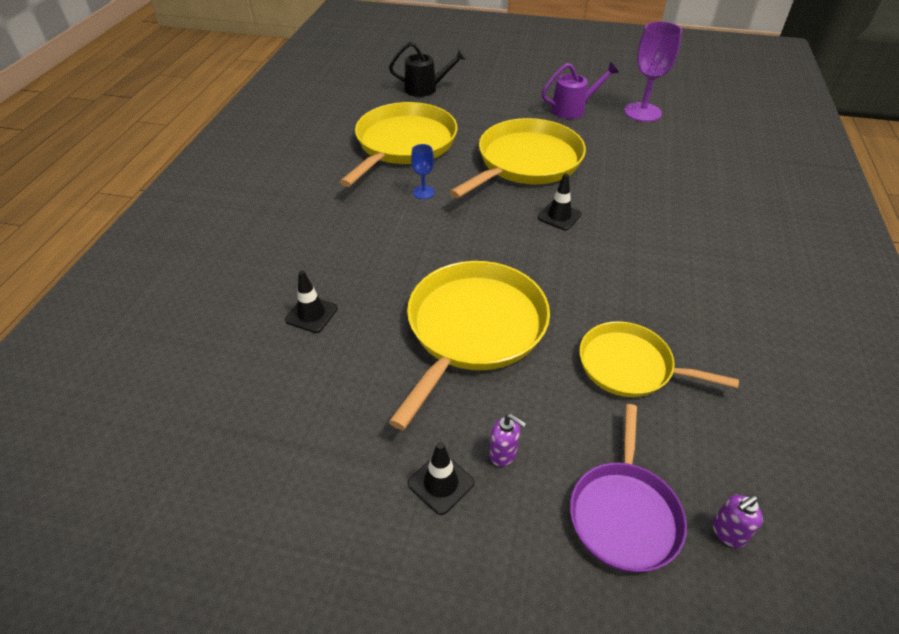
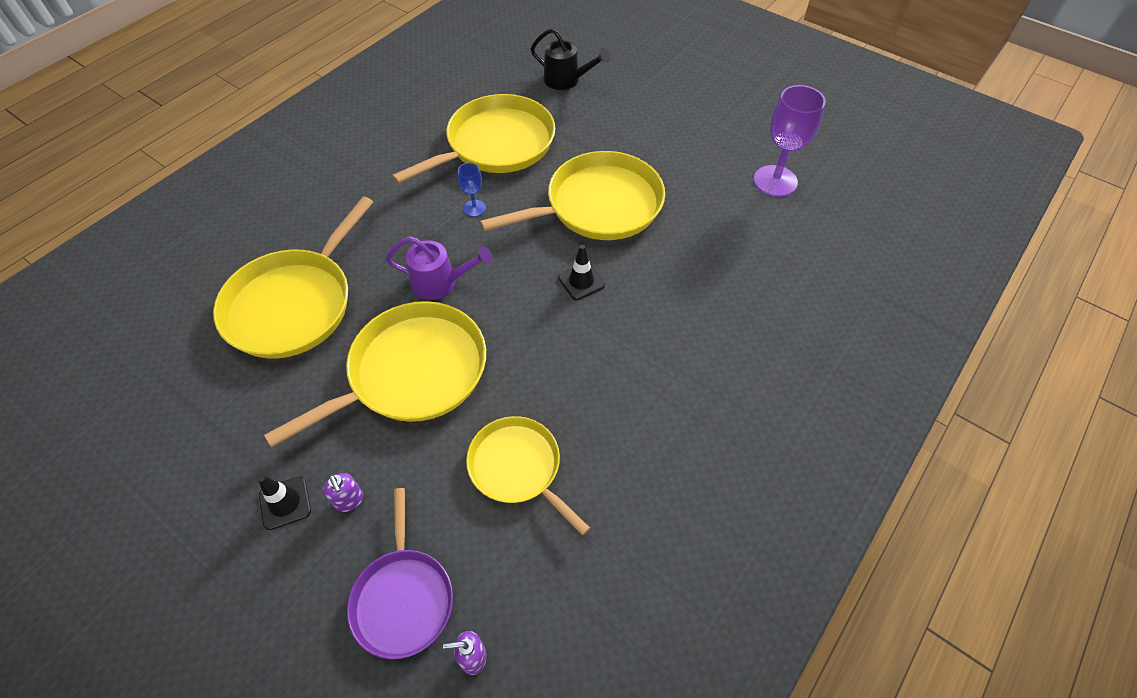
camera: 25 degrees right, 10 degrees up
(311, 314) = (294, 304): black traffic cone -> yellow pan
(573, 109) = (701, 153): purple watering can -> purple watering can (441, 283)
(624, 513) = (403, 598): purple pan -> purple pan turned 45 degrees counterclockwise

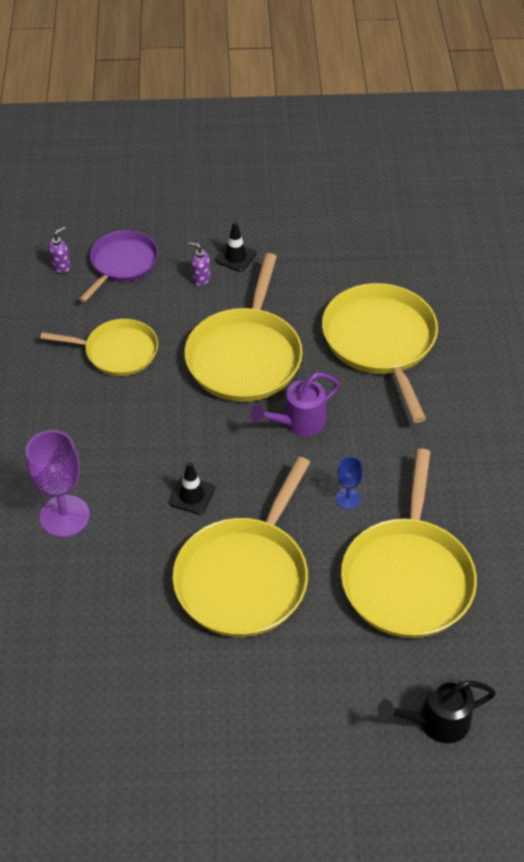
camera: 140 degrees right, 5 degrees down
(403, 598) = (122, 264): purple pan -> purple pan turned 75 degrees clockwise
(775, 181) = (94, 734): purple goblet -> purple goblet (64, 516)

